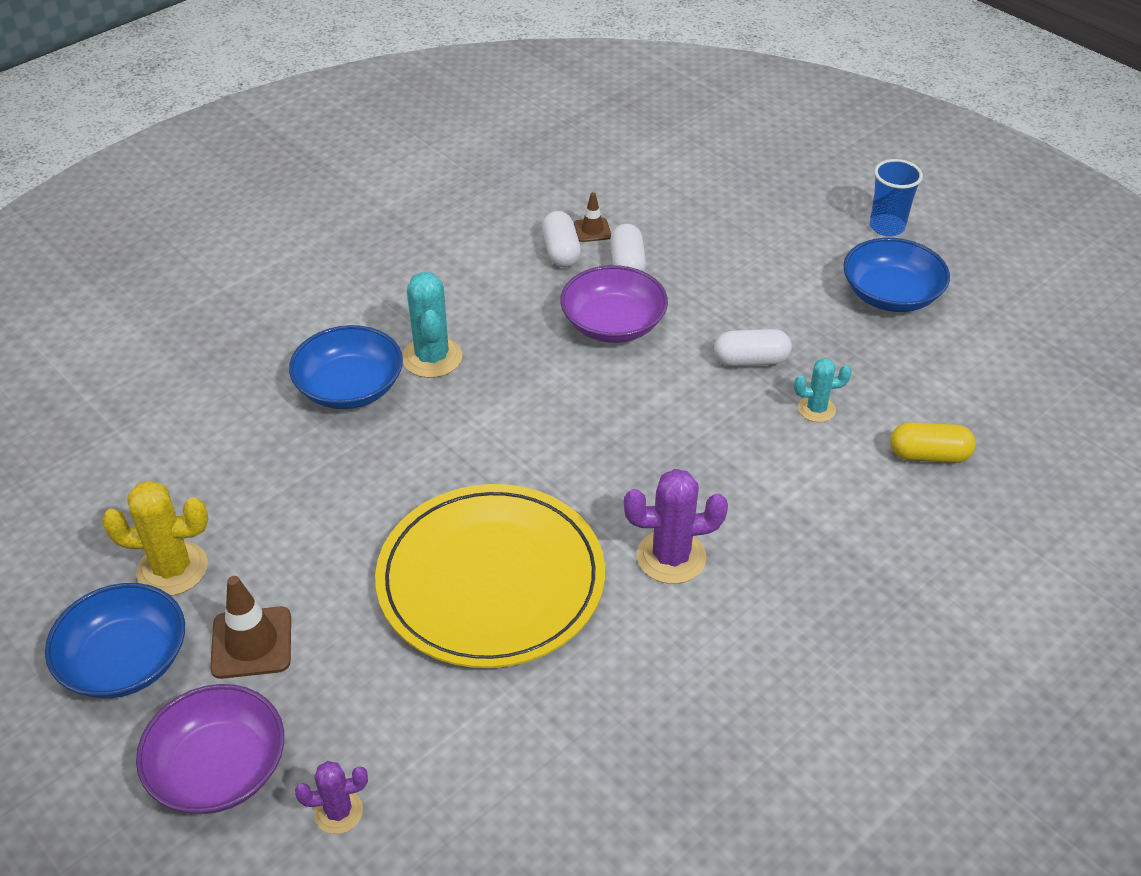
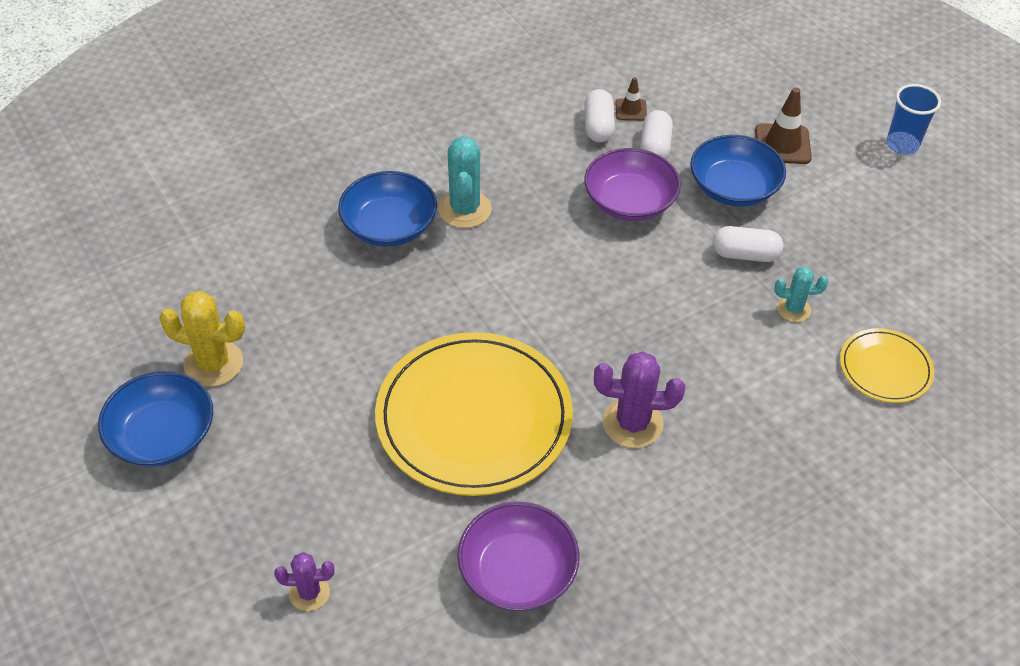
camera: 10 degrees right, 5 degrees up
(219, 768) = (221, 539): purple bowl -> purple bowl (517, 572)
(251, 643) = (266, 438): brown traffic cone -> brown traffic cone (782, 144)
(891, 294) = (889, 211): blue bowl -> blue bowl (733, 188)
(929, 455) = (885, 368): yellow capsule -> yellow plate

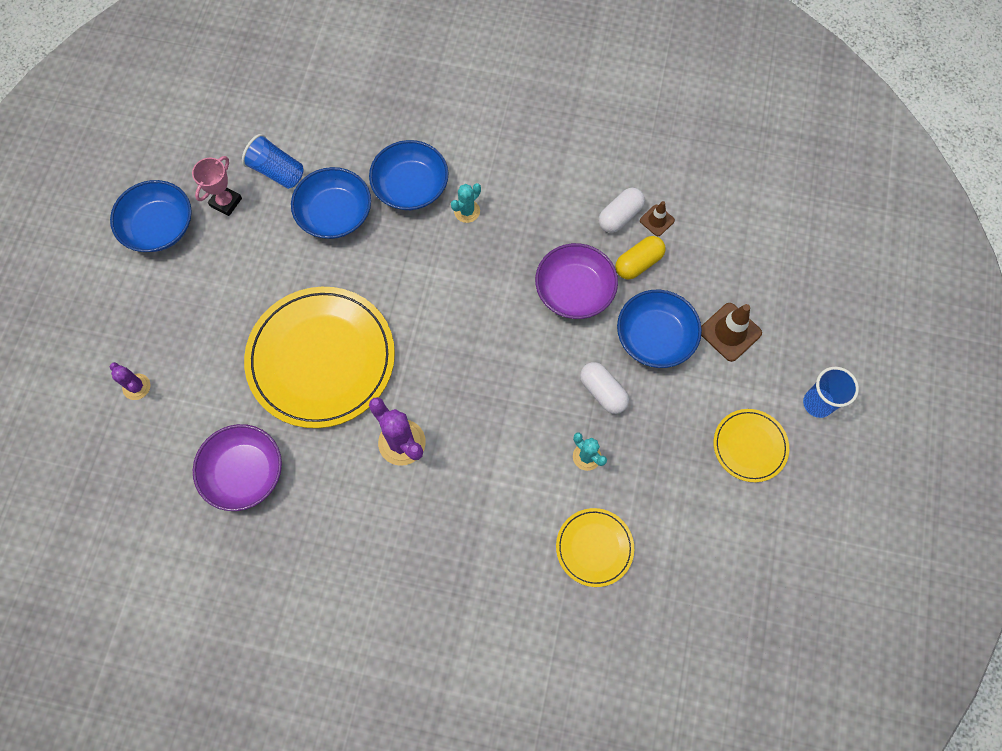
camera: 45 degrees right, 20 degrees up
(213, 363) = (226, 202): yellow cactus -> pink trophy
(238, 302) = (277, 171): none -> blue cup
(341, 295) = (335, 214): none -> blue bowl
(465, 209) = (467, 211): turquoise cactus -> turquoise cactus, size x0.60
(654, 148) = (638, 263): white capsule -> yellow capsule
(896, 207) = (750, 446): none -> yellow plate

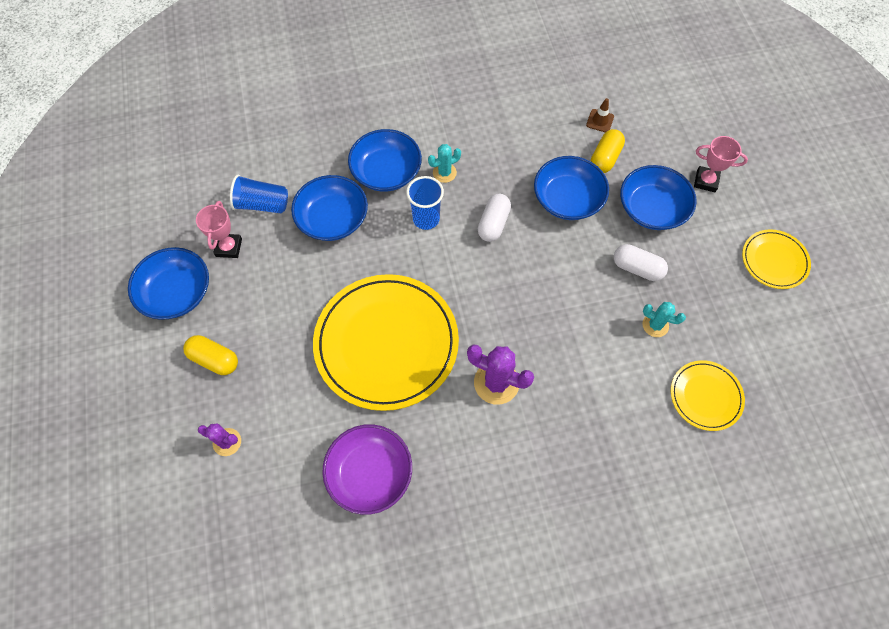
camera: 25 degrees left, 5 degrees down
(162, 305) = (214, 359): none -> yellow capsule
(467, 211) = (444, 173): turquoise cactus -> turquoise cactus turned 45 degrees clockwise
(574, 290) = (567, 199): purple bowl -> blue bowl
(620, 216) = (569, 129): white capsule -> white capsule (493, 224)
(730, 332) = (706, 181): brown traffic cone -> pink trophy
(817, 403) = (803, 207): blue cup -> blue cup (426, 219)

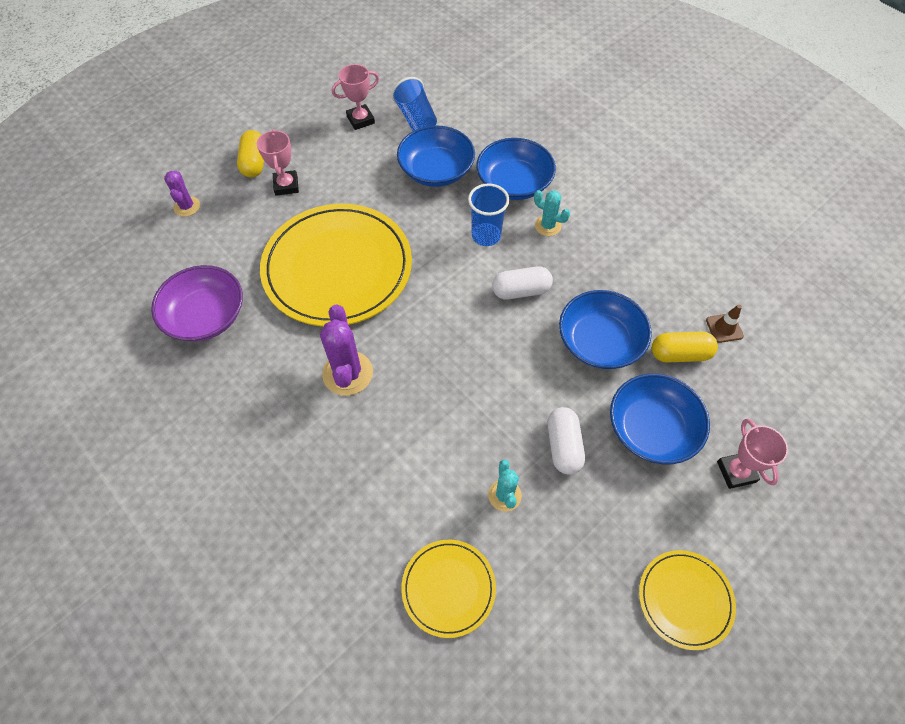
camera: 60 degrees right, 5 degrees down
(177, 292) = (299, 111): blue bowl -> none
(264, 344) = (286, 185): none -> pink trophy

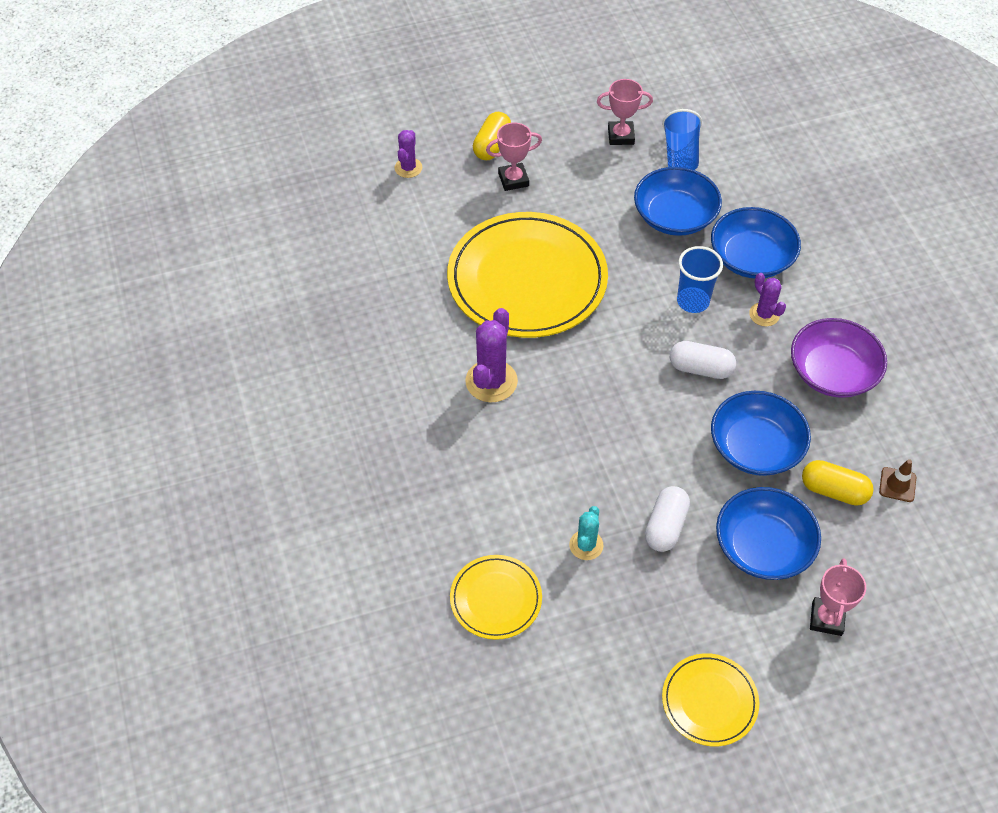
camera: 25 degrees right, 5 degrees down
(206, 316) = (383, 279): purple bowl -> purple bowl (832, 372)
(286, 185) = (513, 180): pink trophy -> pink trophy turned 60 degrees clockwise
(547, 226) = (764, 314): turquoise cactus -> purple cactus

